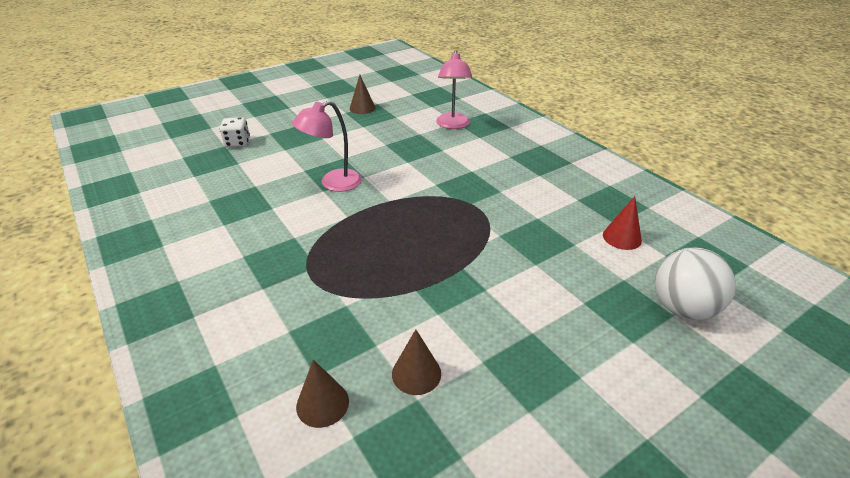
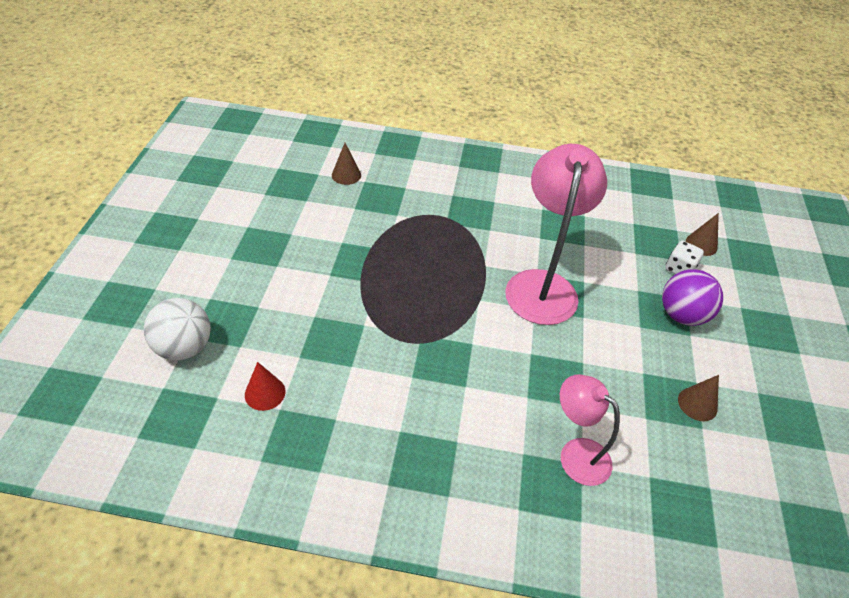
camera: 130 degrees right, 10 degrees up
(290, 129) = (682, 315): none -> purple ball
(333, 183) = (542, 285): pink lamp -> pink lamp, size x1.72
(416, 373) = (319, 209): brown cone -> brown cone (701, 244)

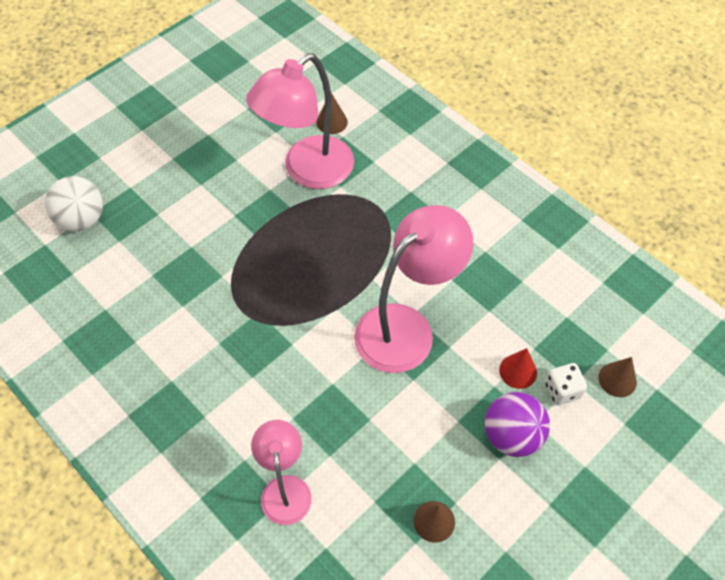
camera: 40 degrees right, 10 degrees up
(265, 393) = (105, 290): red cone -> red cone (518, 371)
(361, 216) = (308, 171): none -> pink lamp

